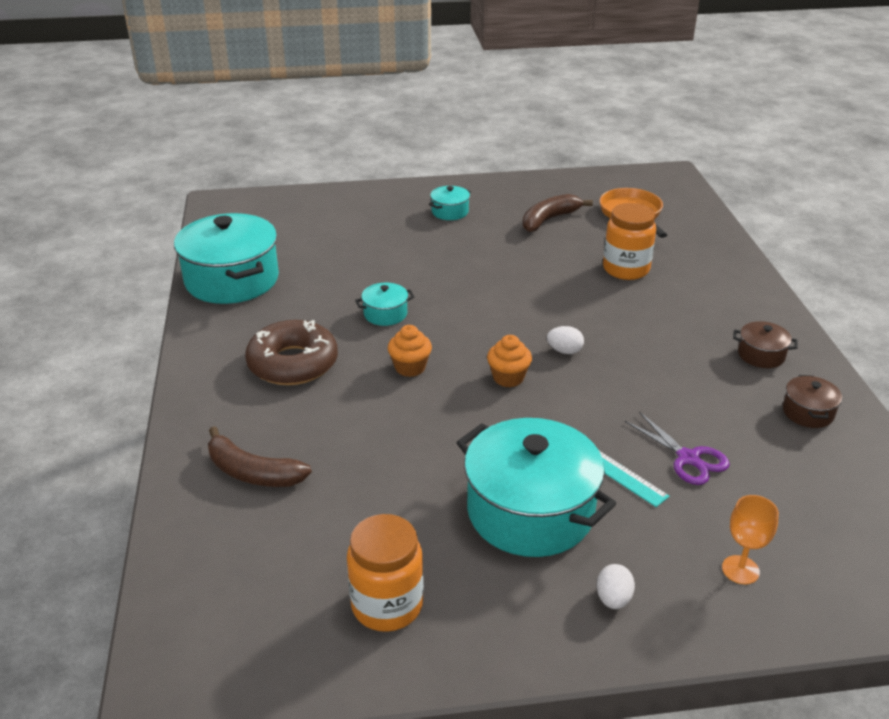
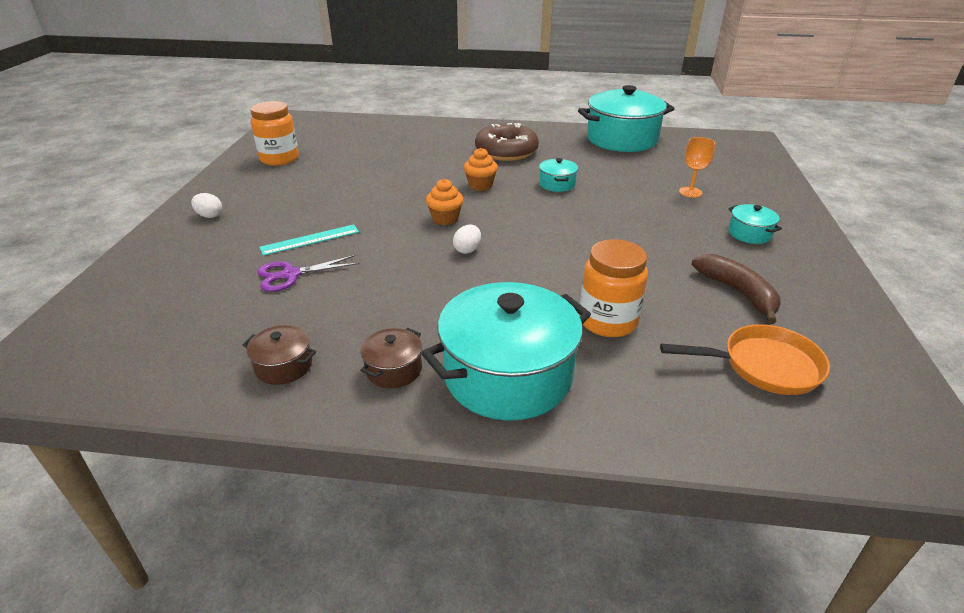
camera: 105 degrees right, 0 degrees up
(252, 472) = (407, 137): brown banana -> none
(530, 511) = (302, 204): turquoise pot -> turquoise pot (508, 375)
(740, 570) = (173, 265): orange goblet -> orange goblet (690, 192)

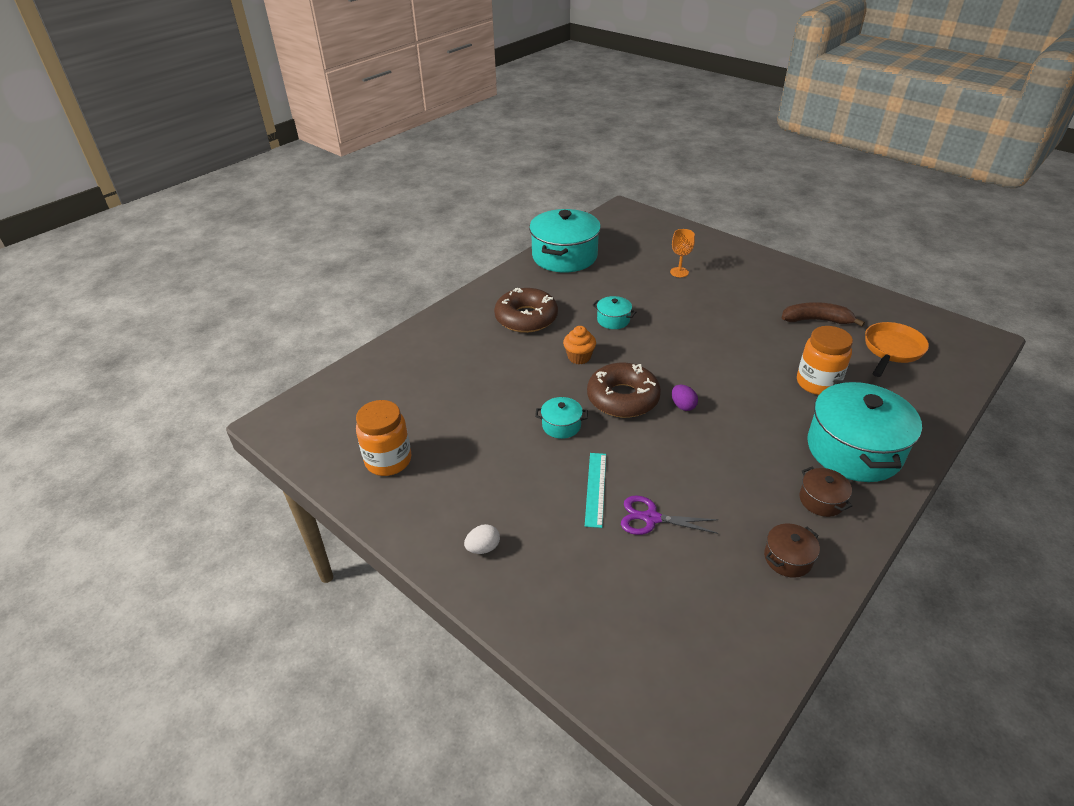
camera: 55 degrees left, 5 degrees up
(291, 275) = (651, 518): purple scissors -> purple scissors turned 90 degrees clockwise
(445, 219) = (623, 398): orange cupcake -> brown donut
(467, 250) = (683, 406): white egg -> purple egg
(749, 234) = (752, 280): turquoise pot -> turquoise pot (561, 425)

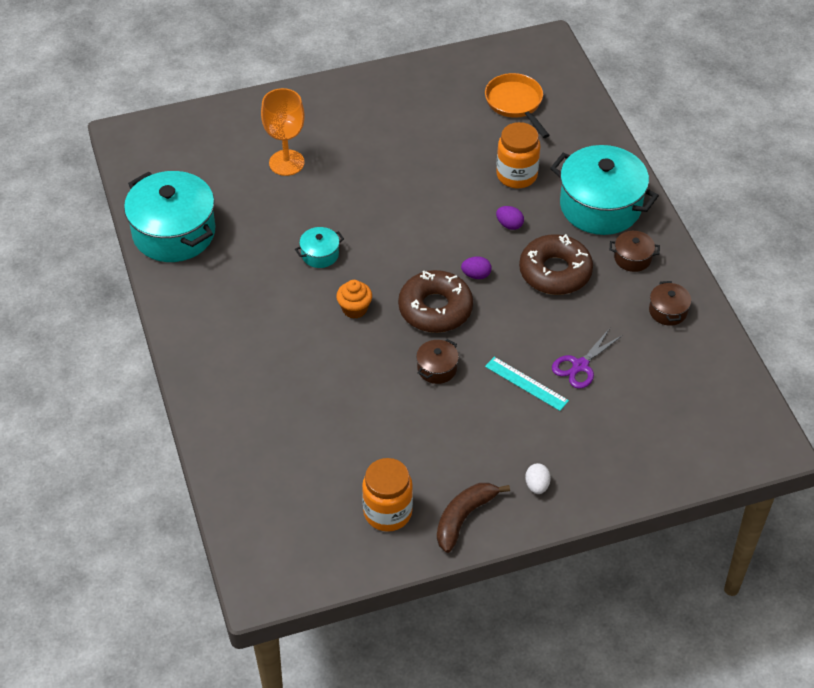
camera: 60 degrees left, 10 degrees up
(526, 318) = (258, 318): brown donut -> brown donut (555, 272)
(561, 425) = (437, 368): turquoise pot -> brown pot
(679, 272) = (286, 163): orange goblet -> orange goblet, size x1.64
(759, 402) = (509, 225): none -> purple egg
(816, 320) = (441, 120): brown banana -> brown banana (464, 518)

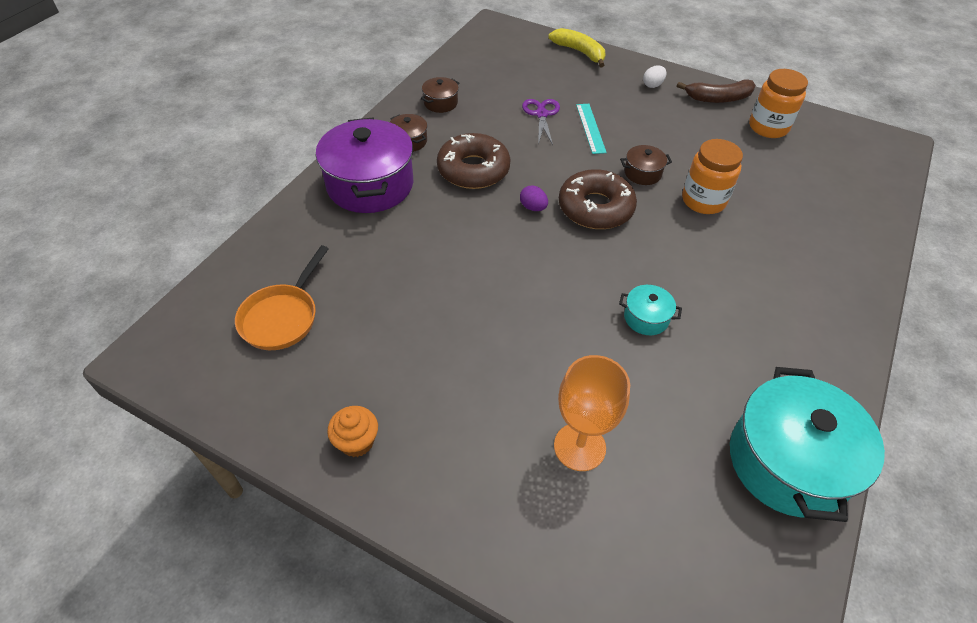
camera: 135 degrees left, 0 degrees up
(354, 309) = (662, 252): orange cupcake -> orange cupcake (357, 442)
(509, 225) = (455, 222): purple egg -> none
(516, 175) = (389, 254): orange jar -> orange jar (703, 201)
(580, 366) = (541, 114): purple scissors -> purple scissors turned 90 degrees counterclockwise
(600, 206) = (370, 185): turquoise pot -> purple pot
(650, 476) = (580, 52): none -> yellow banana

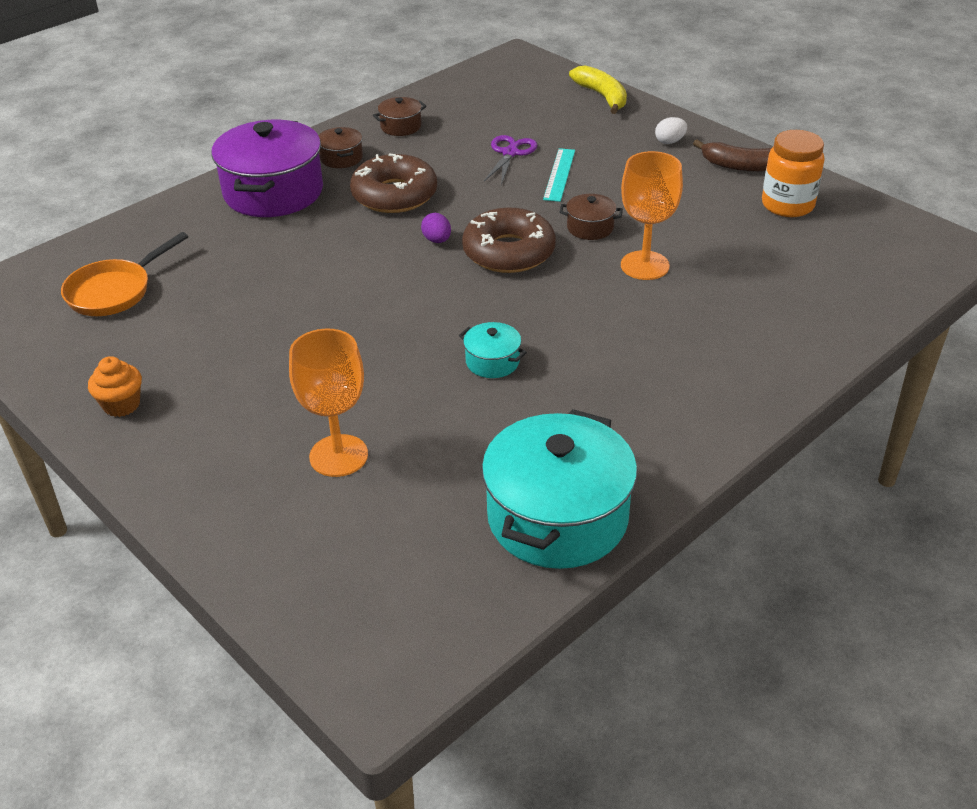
camera: 20 degrees right, 10 degrees down
(703, 201) = (644, 265): orange jar -> orange goblet

